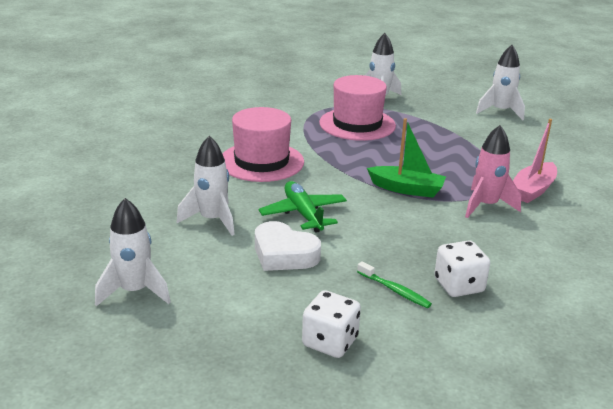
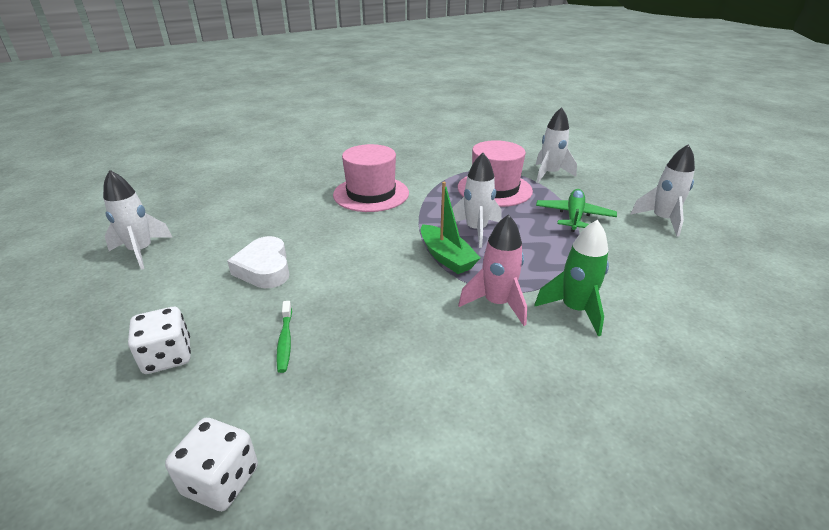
camera: 40 degrees right, 5 degrees up
(212, 220) = (267, 223): white rocket -> white rocket (476, 230)
(303, 214) = (331, 244): green plane -> green plane (574, 216)
(459, 285) = (342, 367): white dice -> white dice (221, 480)
(532, 190) = (574, 310): pink boat -> green rocket

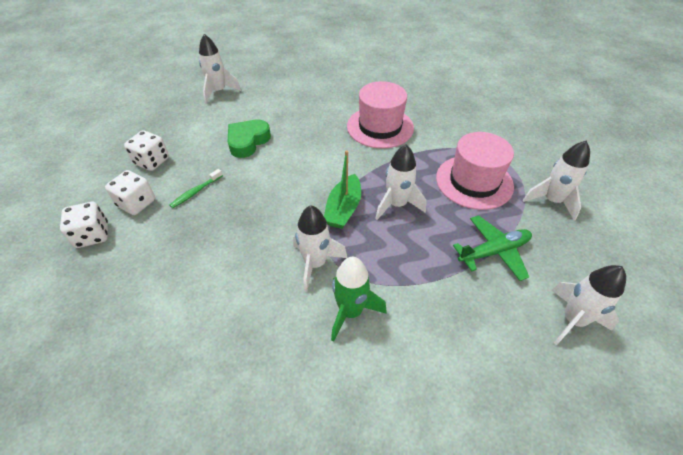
camera: 50 degrees right, 15 degrees up
(225, 404) = (136, 203): none -> white dice
(264, 269) = (248, 141): white heart -> green heart
(497, 304) = (315, 264): pink rocket -> white rocket

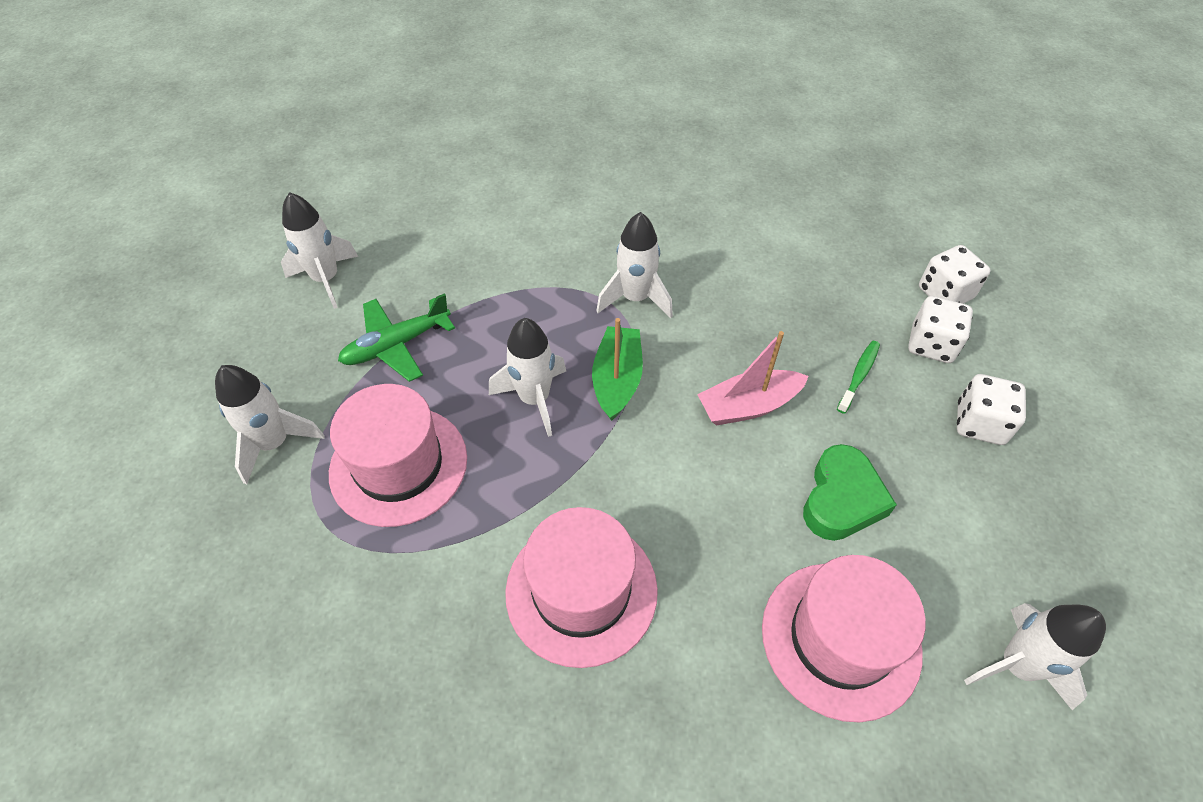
camera: 170 degrees right, 5 degrees up
(270, 185) = (748, 406): none -> pink boat
(279, 104) = (840, 639): none -> pink hat
(350, 312) = (580, 255): green rocket -> none

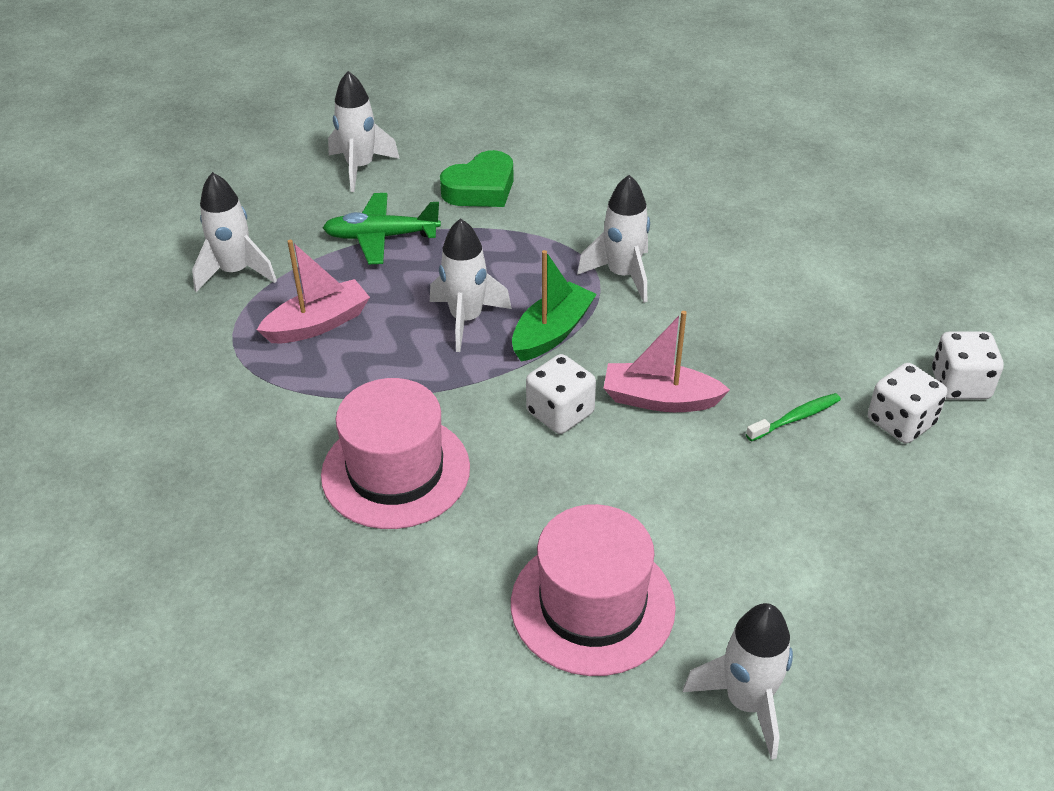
camera: 30 degrees right, 10 degrees down
(398, 465) = (318, 324): pink hat -> pink boat
(841, 499) = (687, 506): green heart -> green heart (481, 189)
(979, 424) = (891, 506): white dice -> white dice (560, 413)

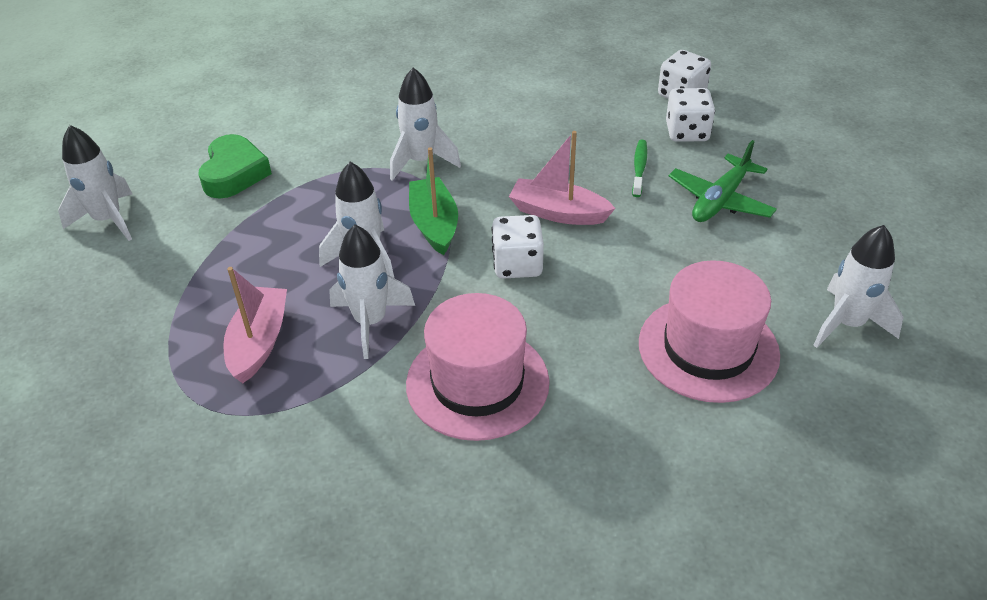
camera: 50 degrees left, 0 degrees up
(235, 272) = (122, 361): white rocket -> white rocket (370, 322)
(381, 237) = (209, 253): green plane -> green plane (720, 200)
(660, 399) = (558, 213): pink boat -> pink boat turned 60 degrees clockwise

